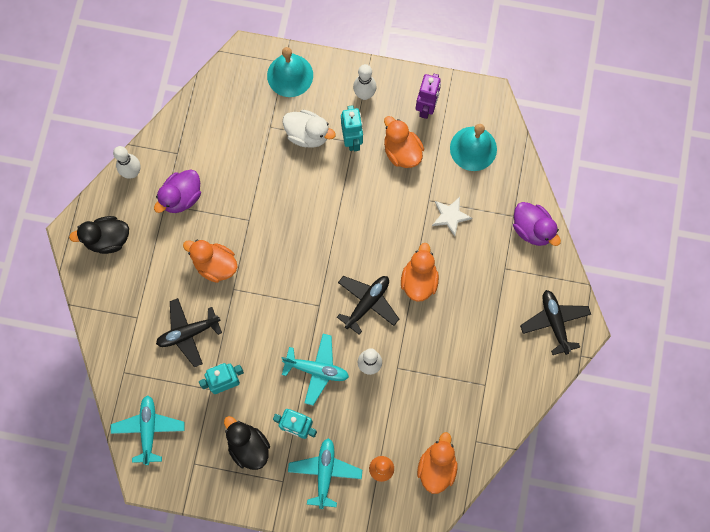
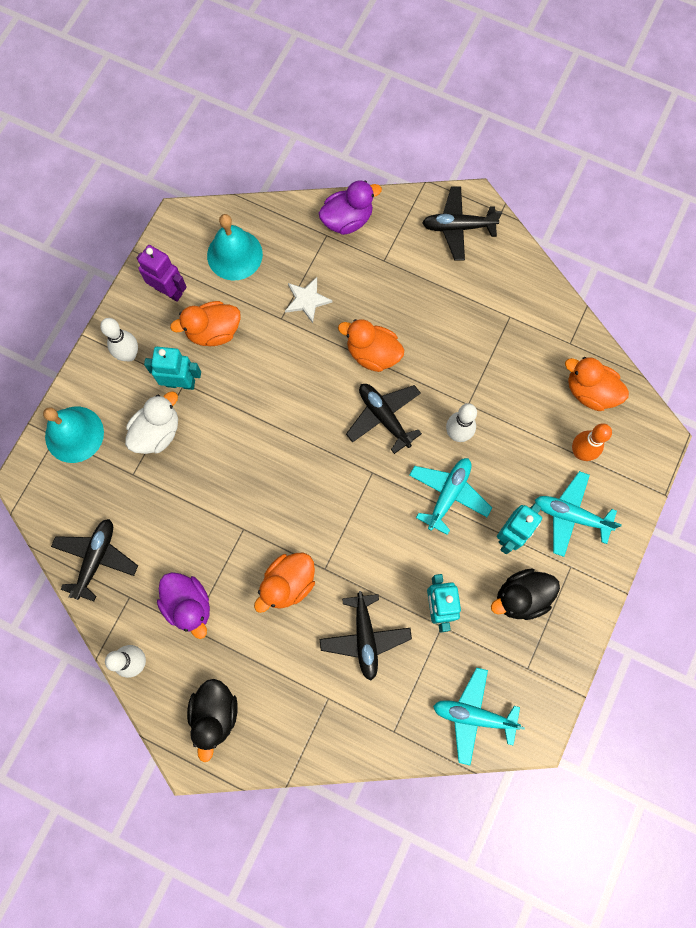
camera: 75 degrees left, 0 degrees up
(200, 121) = (96, 558): none -> black plane

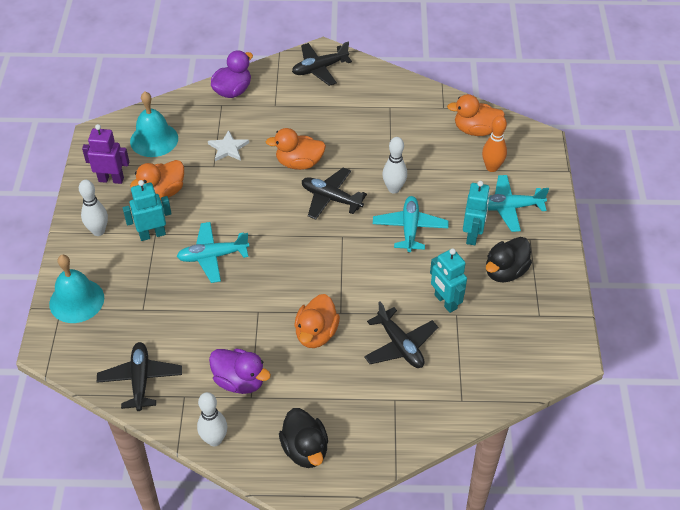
camera: 25 degrees left, 25 degrees down
(157, 432) = (149, 273): white duck -> none
(473, 715) = (517, 363): turquoise plane -> turquoise plane (212, 256)

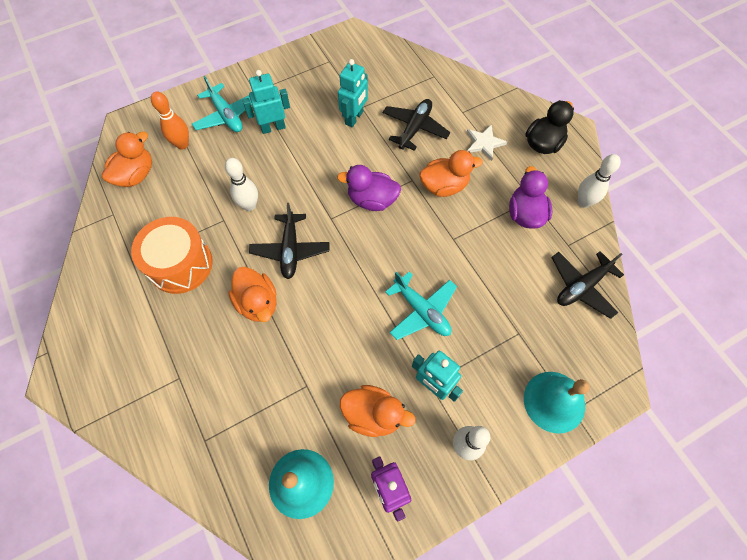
camera: 120 degrees left, 15 degrees up
(228, 148) = (272, 387): white star -> white star (484, 143)
(233, 91) = (174, 442): purple duck -> purple duck (372, 200)
(319, 69) = (93, 364): black plane -> none
(367, 131) = (180, 264): none -> orange drum
(410, 228) = (291, 173): turquoise plane -> none
(475, 130) = (136, 175): orange duck -> orange duck turned 120 degrees counterclockwise
(505, 271) = (299, 94): black duck -> none

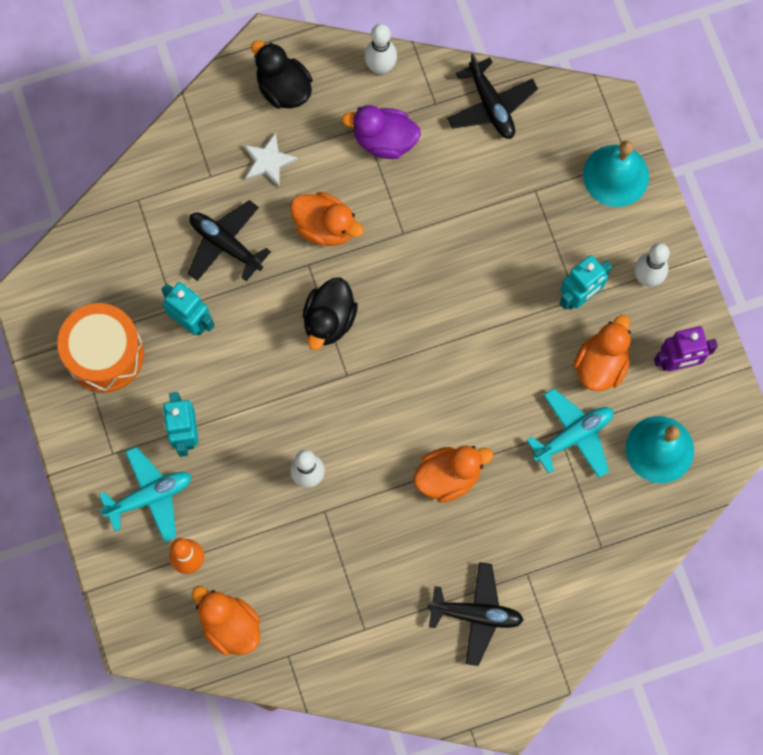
camera: 80 degrees left, 10 degrees up
(180, 264) = (379, 568): orange drum -> orange drum (105, 354)
(290, 250) = (383, 430): black plane -> black plane (476, 614)
(372, 200) = (329, 320): purple duck -> black duck
(422, 311) = (490, 290): turquoise plane -> turquoise plane (573, 436)
(444, 186) = (325, 227): orange duck -> orange duck turned 120 degrees clockwise

